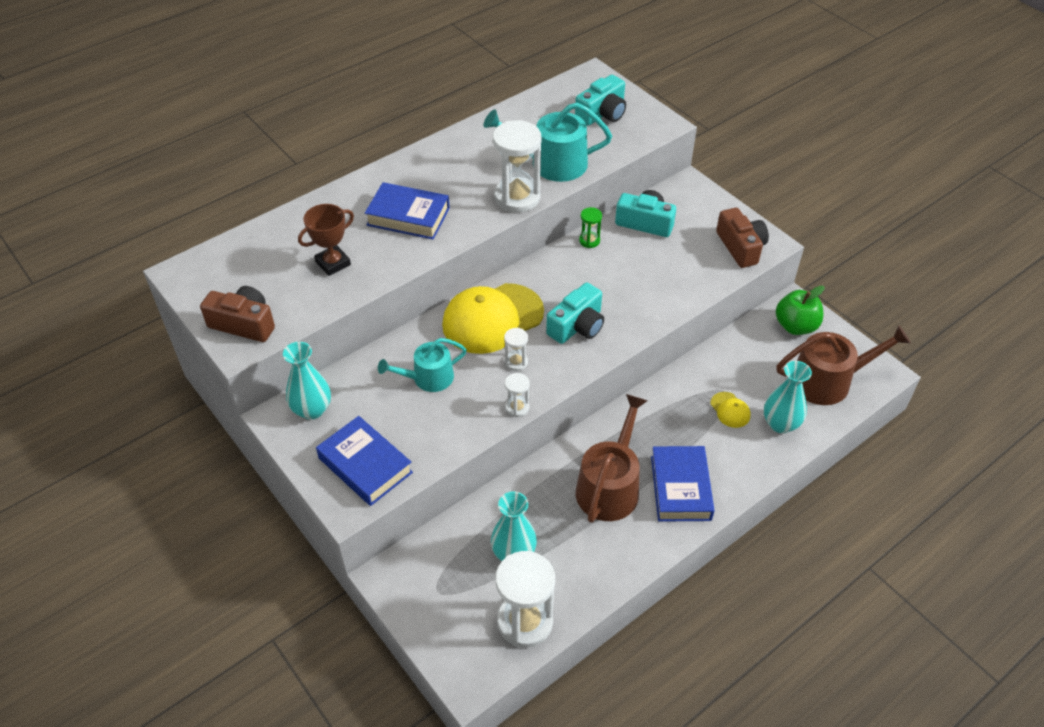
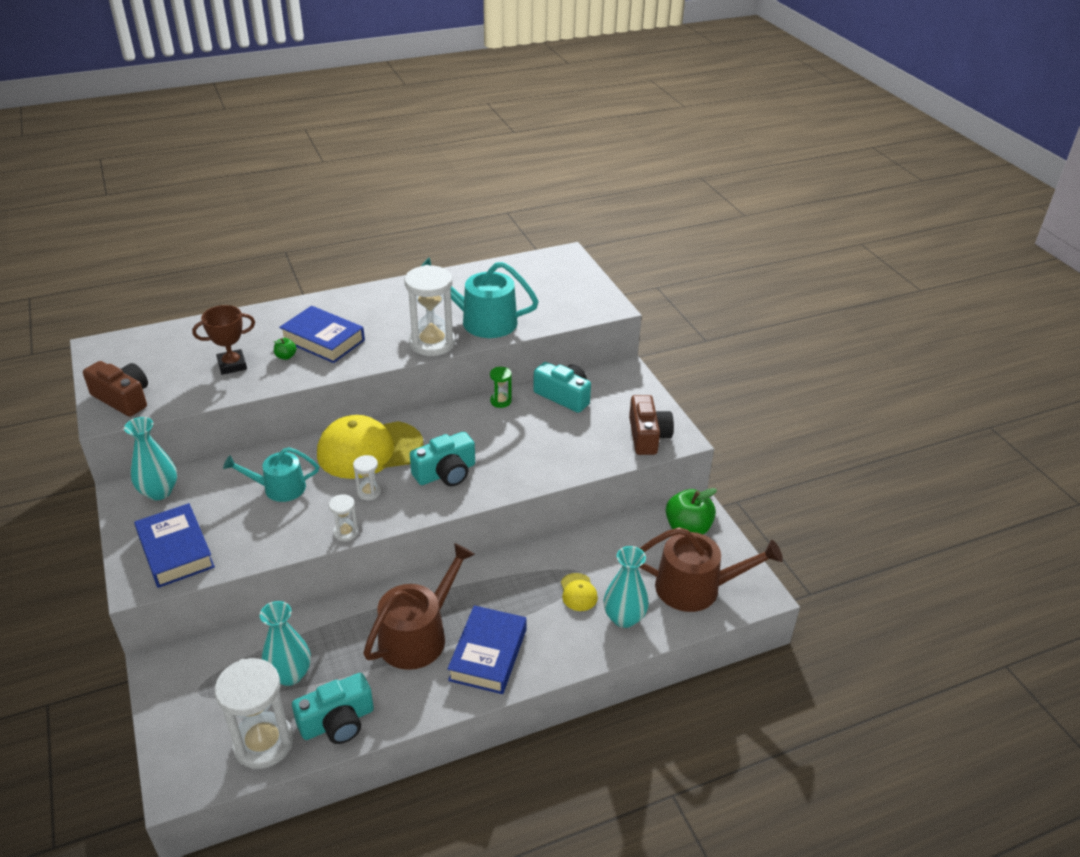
camera: 15 degrees right, 10 degrees down
(381, 242) = (286, 356): none -> green apple
(602, 113) = (556, 288): turquoise camera -> turquoise camera (337, 722)

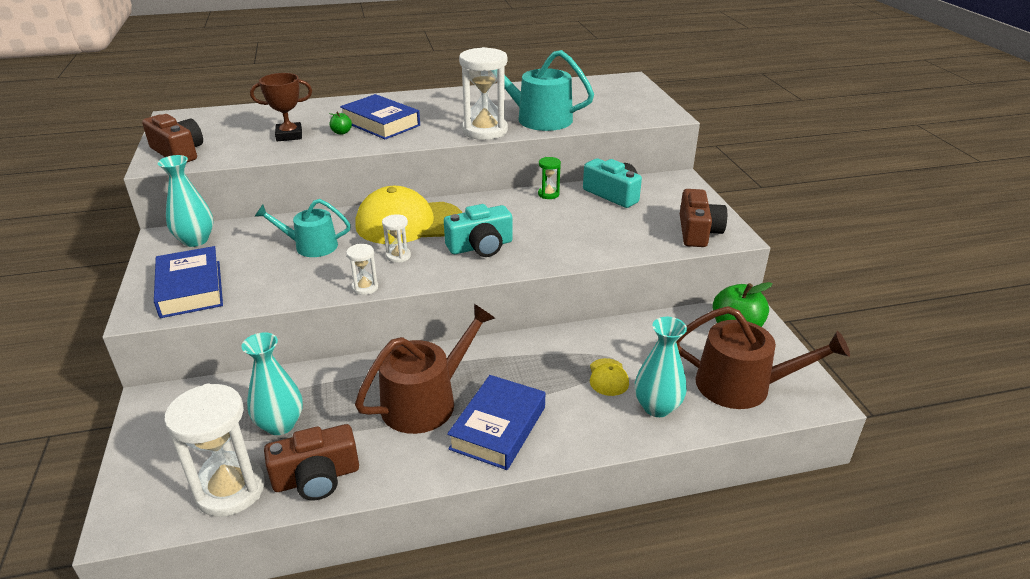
camera: 10 degrees right, 5 degrees down
(337, 722) = (316, 477): turquoise camera -> brown camera

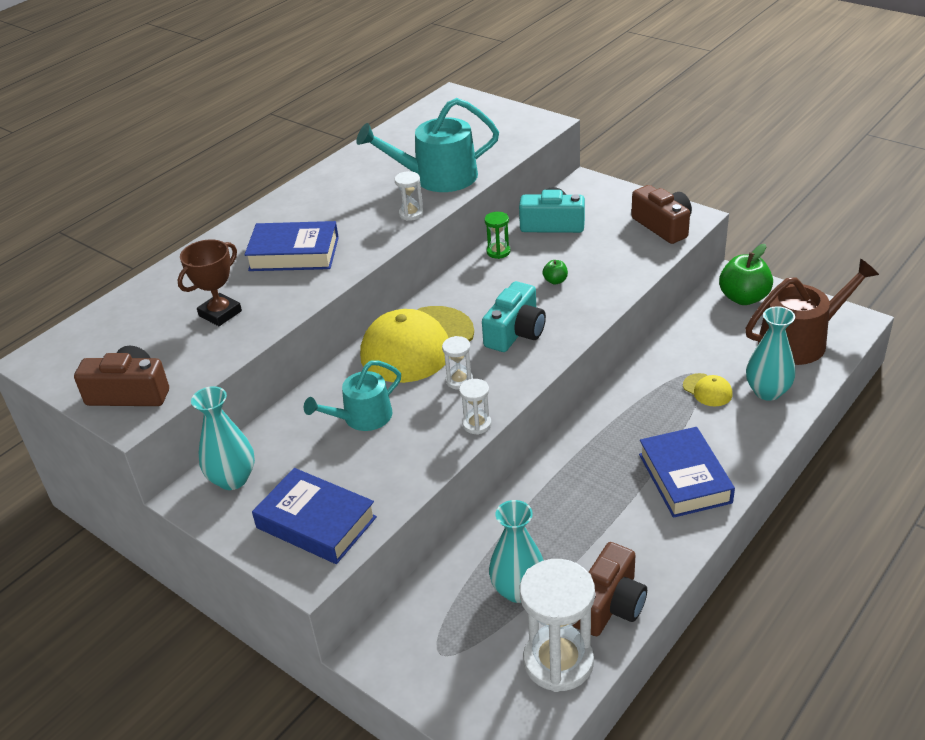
camera: 35 degrees left, 5 degrees up
(341, 132) = (271, 283): green apple -> green apple (555, 281)
(426, 401) = (604, 494): brown watering can -> none
(485, 131) = (411, 214): white hourglass -> white hourglass, size x0.47

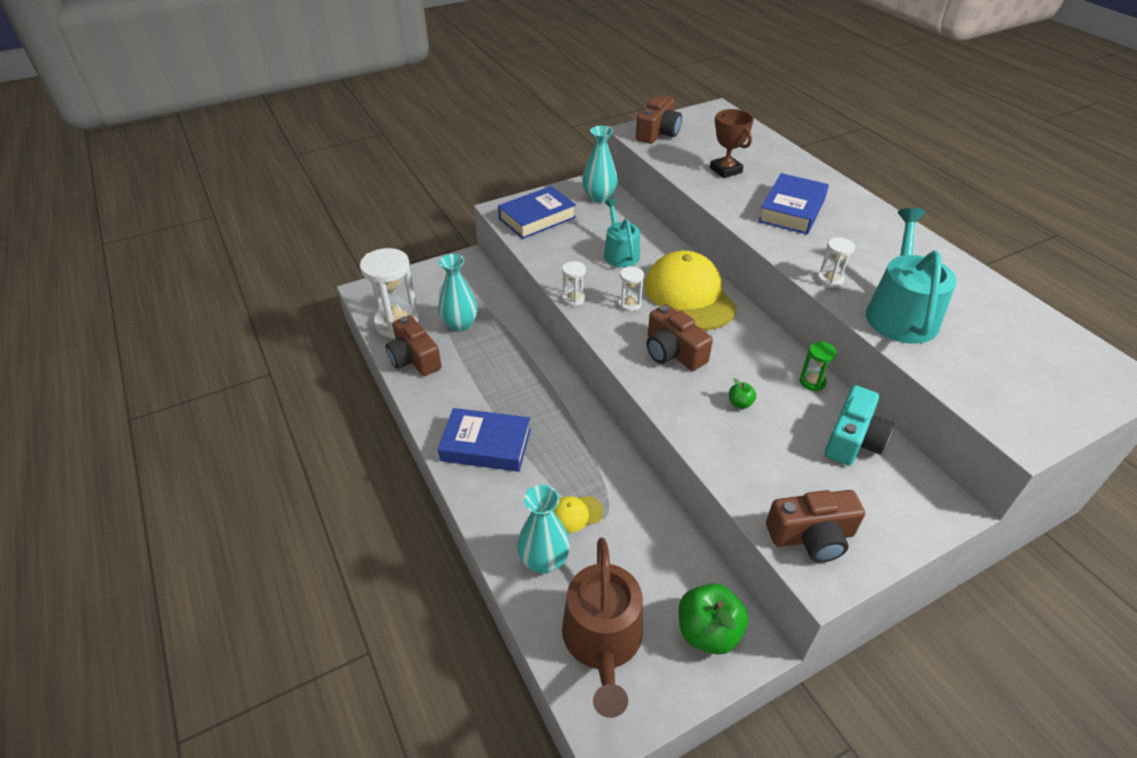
camera: 110 degrees right, 5 degrees up
(515, 332) = (673, 352): turquoise camera -> brown camera

